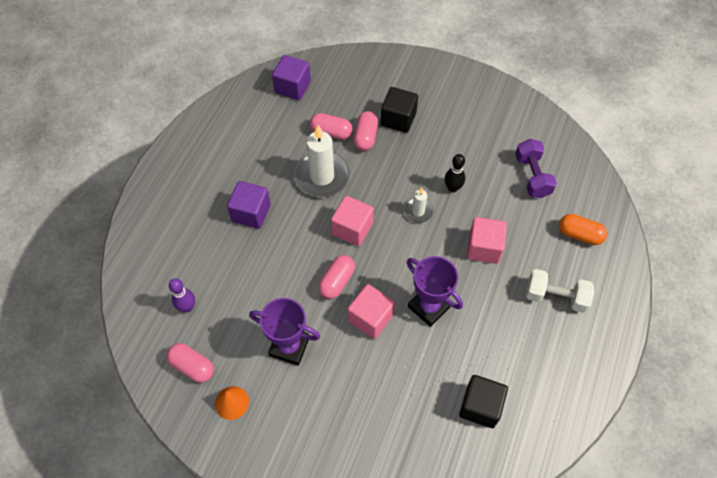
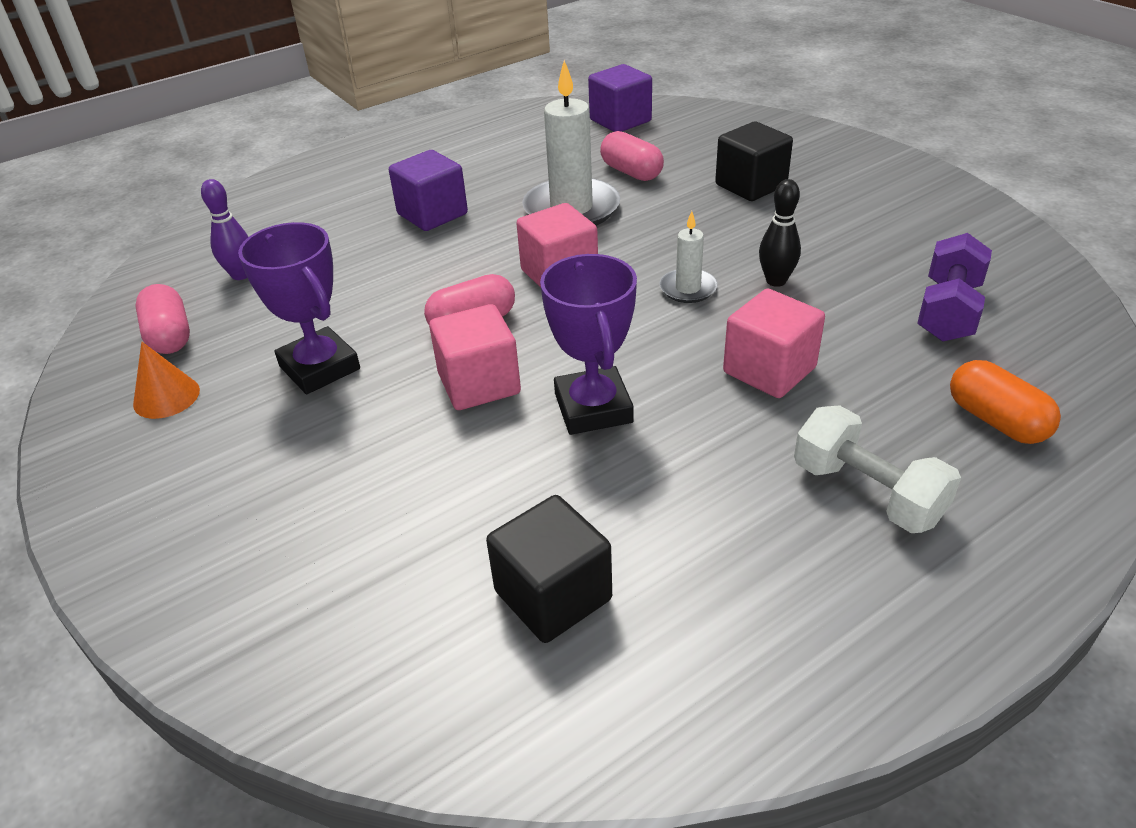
camera: 35 degrees right, 20 degrees down
(365, 137) = (679, 189): pink capsule -> none

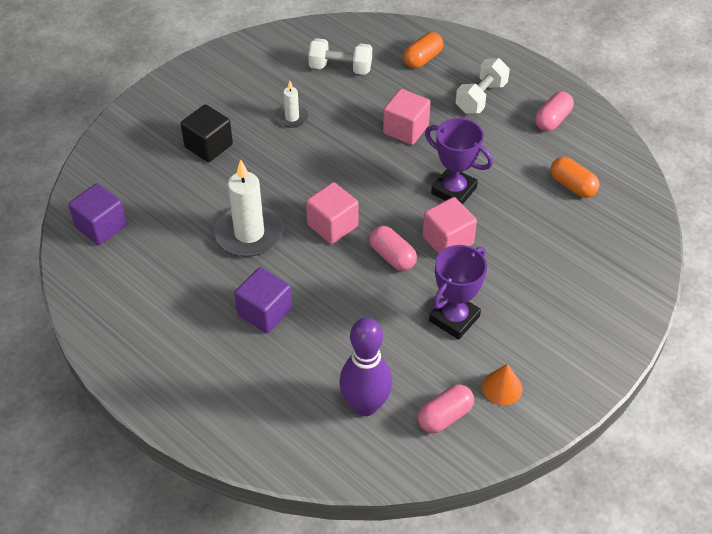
camera: 105 degrees left, 10 degrees up
(241, 275) = (365, 405): purple bowling pin -> purple bowling pin, size x1.82
(553, 595) = (572, 185): black cube -> orange capsule
(593, 408) = (453, 191): purple trophy -> purple trophy turned 60 degrees clockwise
(631, 172) = (192, 208): pink capsule -> pink capsule (552, 120)
(688, 288) = (338, 165): white candle -> white candle (292, 117)
(776, 281) = (323, 130): black bowling pin -> none
(948, 311) = (340, 68): purple dumbbell -> white dumbbell

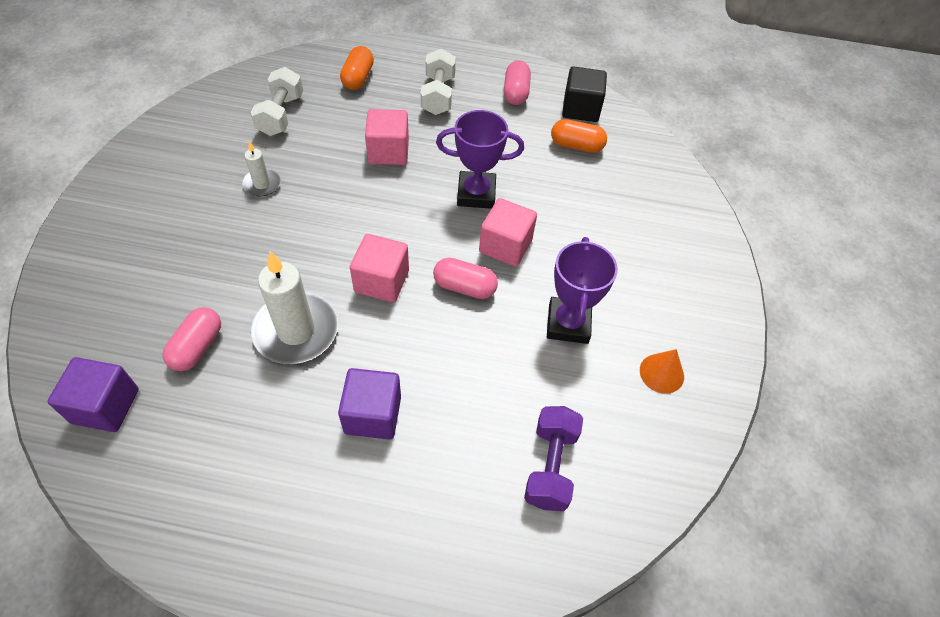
camera: 35 degrees left, 5 degrees up
(208, 146) = (185, 251): black cube -> black cube (581, 109)
(340, 68) = (281, 115): white dumbbell -> white dumbbell turned 60 degrees counterclockwise
(365, 405) = (550, 466): purple bowling pin -> purple dumbbell
(445, 416) = (633, 433): pink capsule -> pink capsule (197, 347)

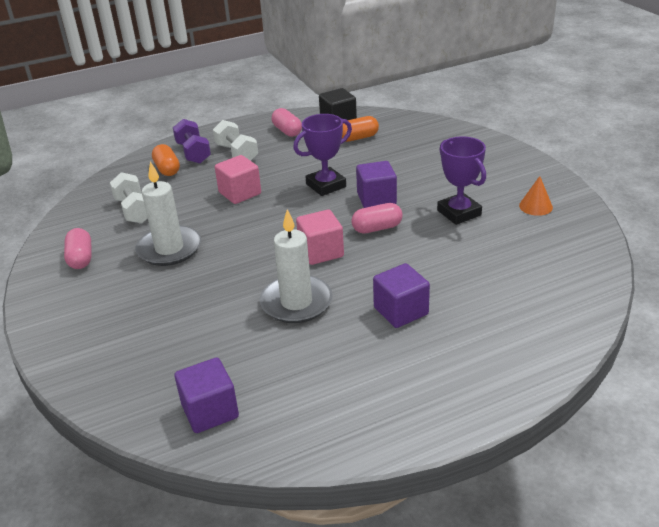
camera: 30 degrees left, 20 degrees down
(197, 347) = (237, 346): pink capsule -> pink capsule (81, 258)
(262, 184) = (169, 249): white candle -> white candle, size x1.94
(505, 246) = (376, 199): pink cube -> purple cube
(550, 466) = (531, 274): purple dumbbell -> purple dumbbell (193, 153)

